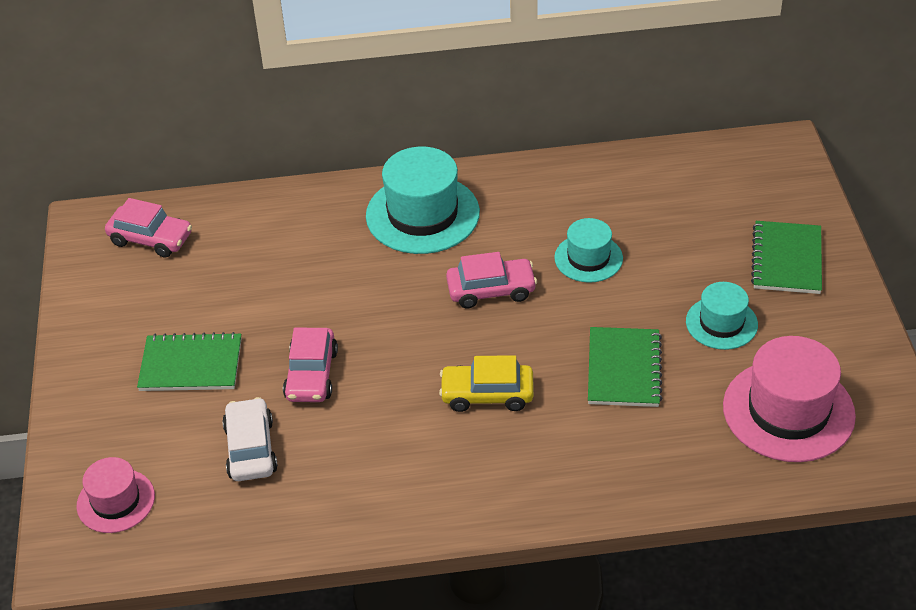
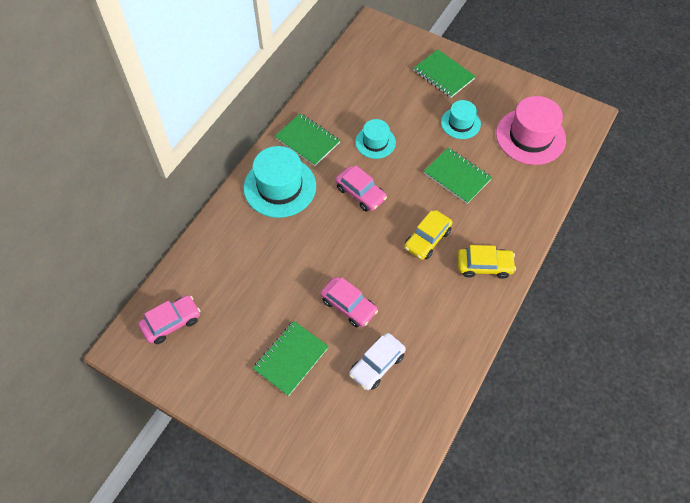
camera: 55 degrees left, 15 degrees up
(116, 501) = (360, 453): pink hat -> none
(251, 449) = (377, 364): white car -> white car turned 75 degrees counterclockwise
(491, 290) = (360, 193): pink car -> pink car turned 105 degrees clockwise
(504, 477) = (484, 266): none -> yellow car
(519, 197) = (307, 140): none -> green notebook

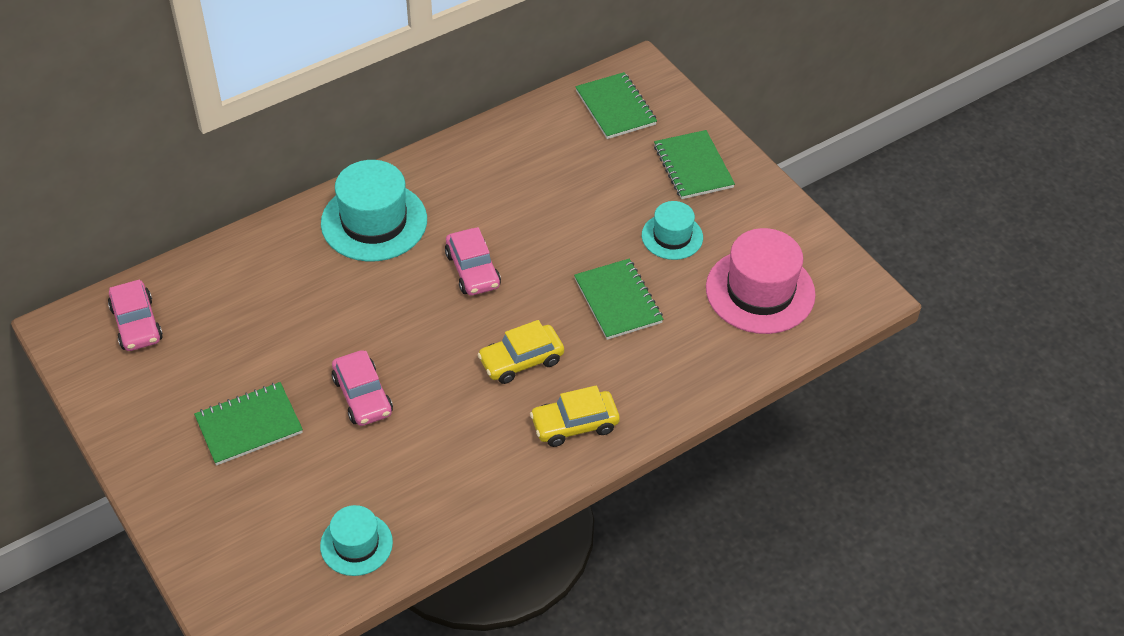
camera: 25 degrees right, 10 degrees down
(171, 322) = (136, 324): pink car -> pink car turned 75 degrees clockwise
(307, 140) = (448, 180): green notebook -> green notebook (615, 108)
(375, 142) = (537, 216): turquoise hat -> turquoise hat (356, 544)
(377, 364) = (349, 479): white car -> none
(484, 266) = (574, 424): yellow car -> yellow car turned 135 degrees clockwise

